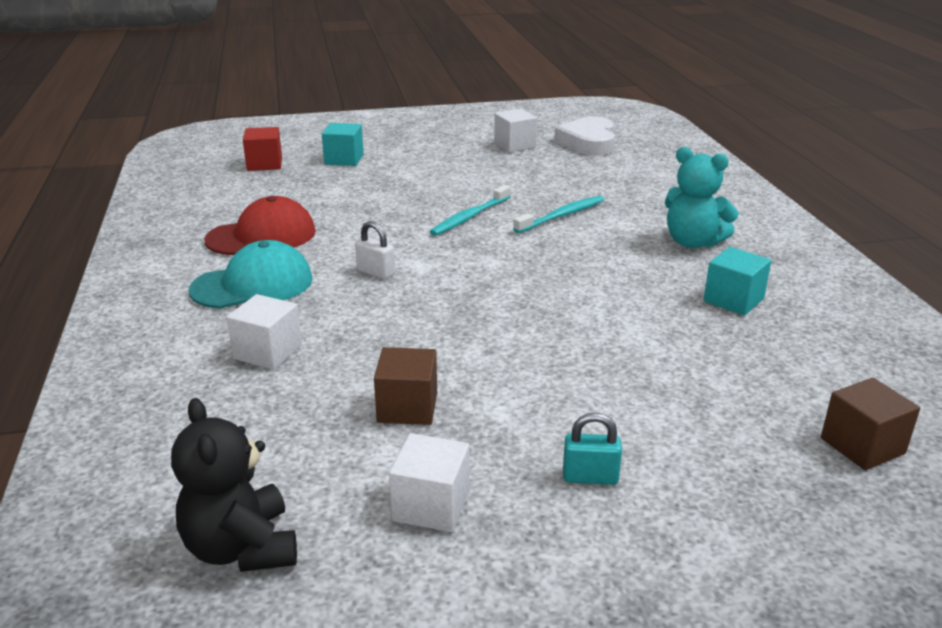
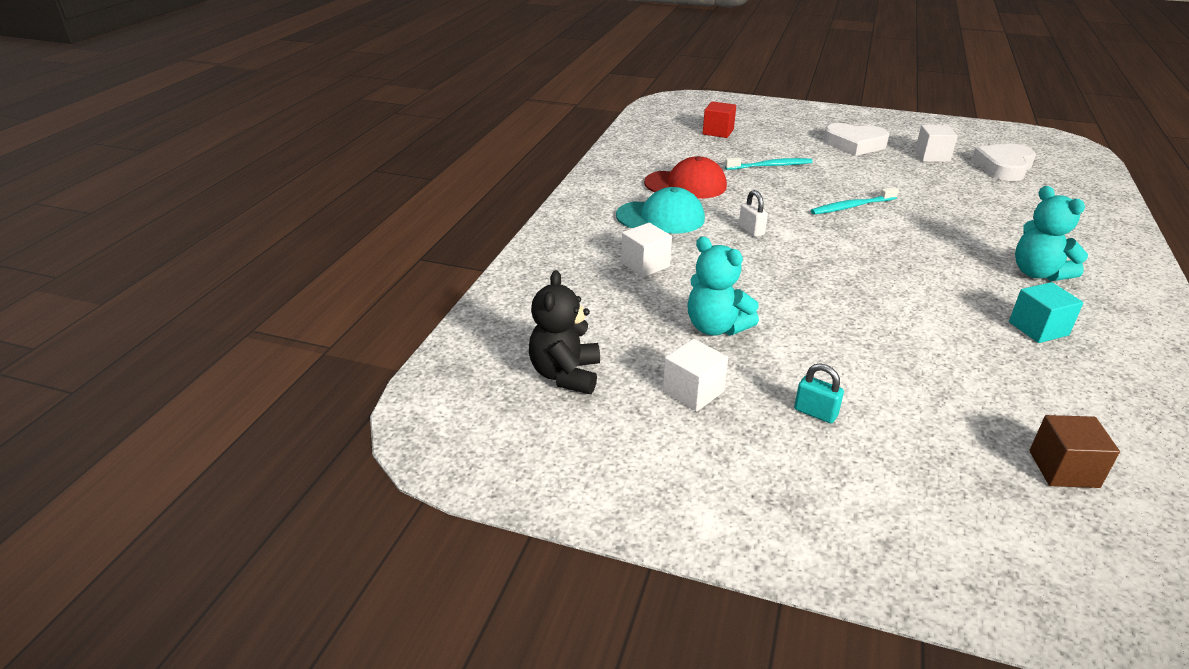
camera: 30 degrees right, 5 degrees up
(344, 159) = (780, 140): turquoise cube -> none
(407, 407) = (716, 327): brown cube -> turquoise teddy bear
(428, 148) = (854, 144): none -> white heart
(562, 216) = (932, 223): turquoise toothbrush -> turquoise toothbrush (770, 166)

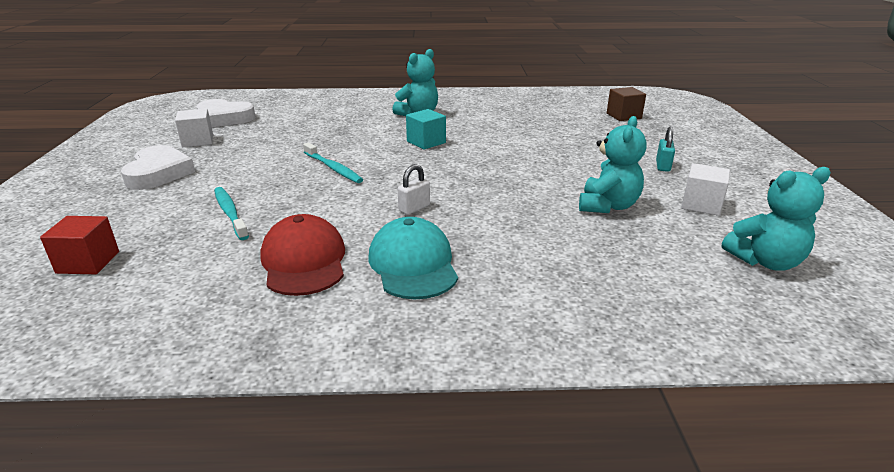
camera: 110 degrees left, 5 degrees down
(566, 375) = (765, 261): black teddy bear -> turquoise teddy bear
(645, 265) = (536, 255): white cube -> none
(1038, 328) = (492, 116): turquoise cube -> turquoise cube (426, 142)

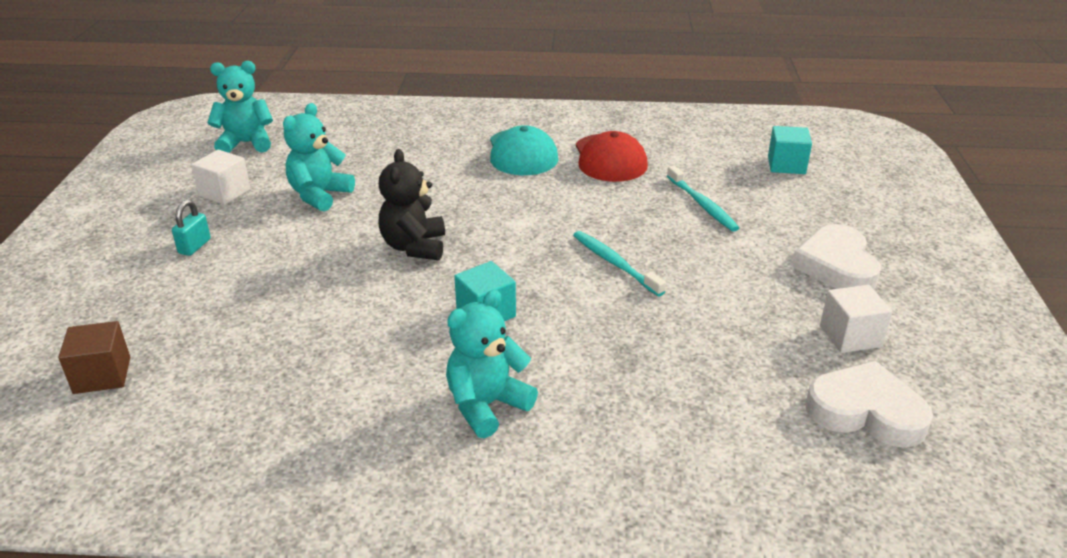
camera: 175 degrees left, 5 degrees up
(88, 262) = (786, 165): red cube -> turquoise cube
(414, 208) = (516, 201): white padlock -> none
(492, 172) = (414, 247): none -> black teddy bear

